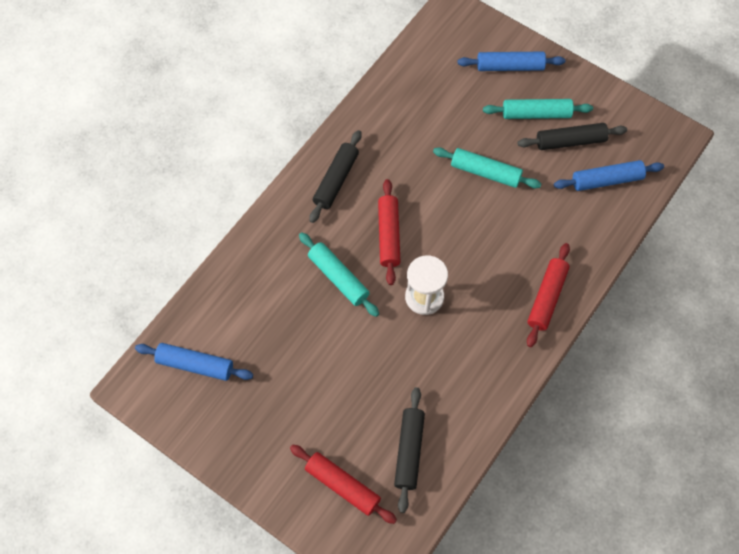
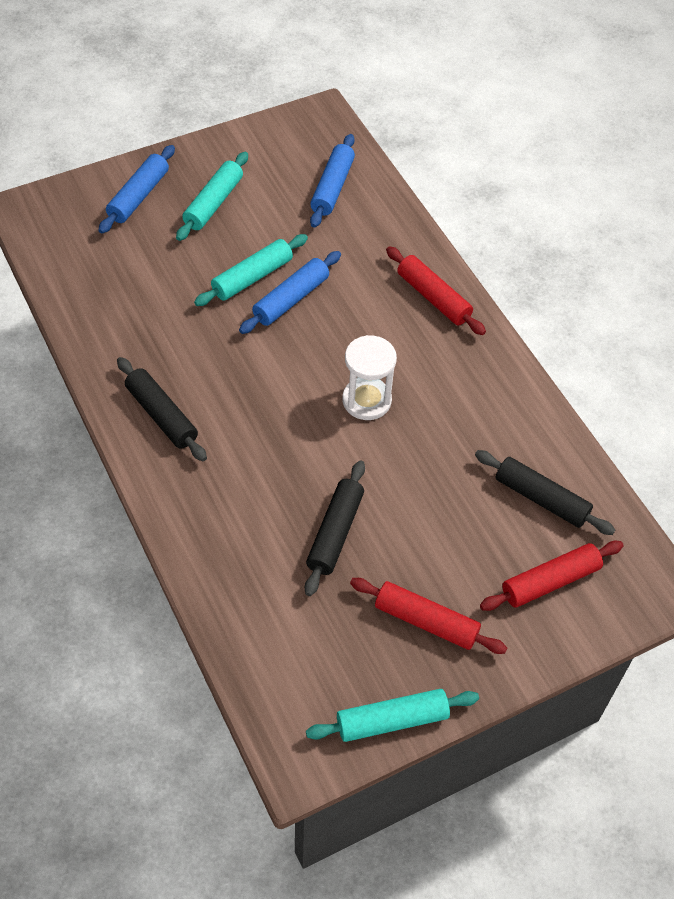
camera: 65 degrees left, 10 degrees down
(195, 365) = (312, 673): blue rolling pin -> blue rolling pin (291, 299)
(338, 277) = (290, 470): turquoise rolling pin -> turquoise rolling pin (392, 720)
(389, 235) = (269, 397): red rolling pin -> red rolling pin (426, 621)
(570, 141) = (266, 193): black rolling pin -> black rolling pin (335, 533)

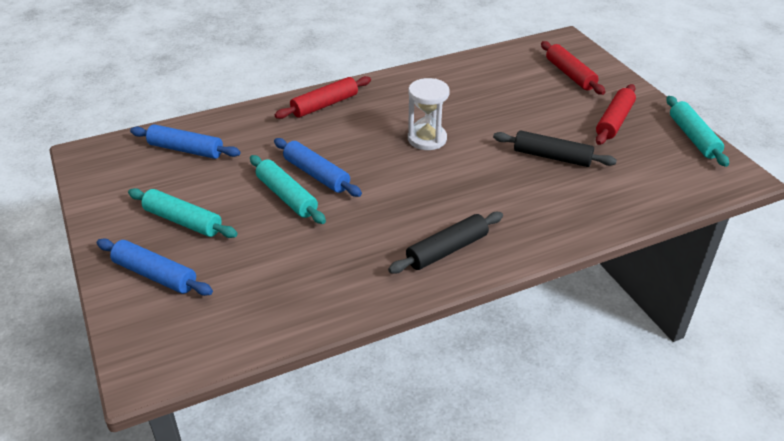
camera: 85 degrees left, 15 degrees down
(541, 498) = (507, 73): black rolling pin -> none

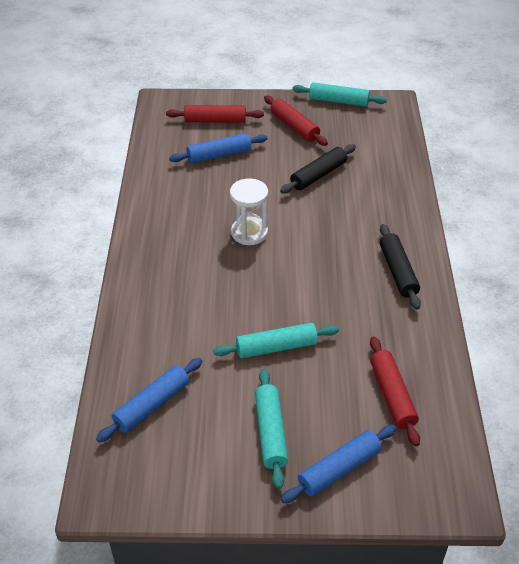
camera: 65 degrees left, 5 degrees up
(183, 221) = (271, 432): turquoise rolling pin -> turquoise rolling pin turned 60 degrees counterclockwise
(316, 174) = (256, 318): blue rolling pin -> blue rolling pin (219, 155)
(325, 105) = (148, 280): red rolling pin -> red rolling pin (392, 395)

